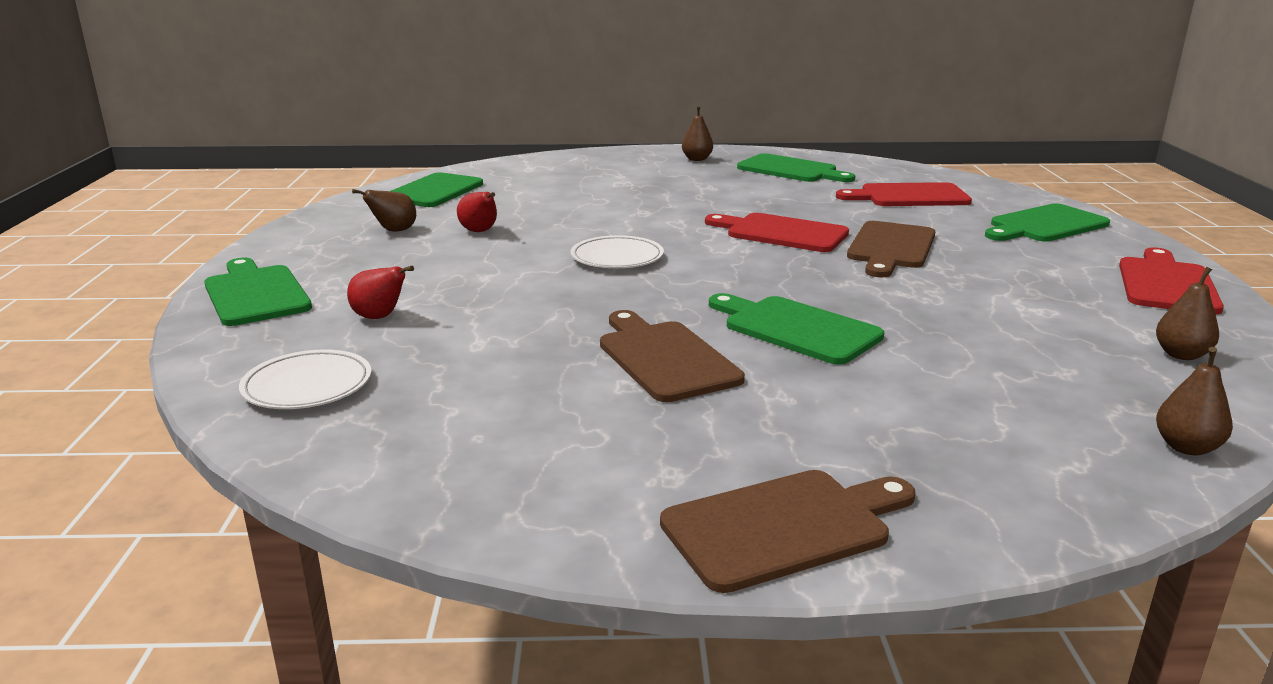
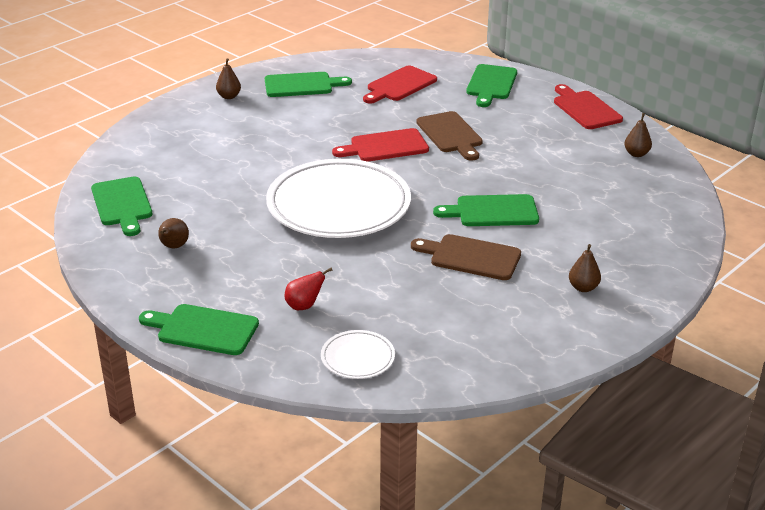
camera: 45 degrees left, 10 degrees up
(480, 232) = (226, 222): red pear -> none
(617, 257) = (338, 205): white plate -> white plate, size x2.32
(784, 527) = (626, 306): brown cutting board -> none
(1186, 447) = (686, 203): brown pear -> brown pear (583, 288)

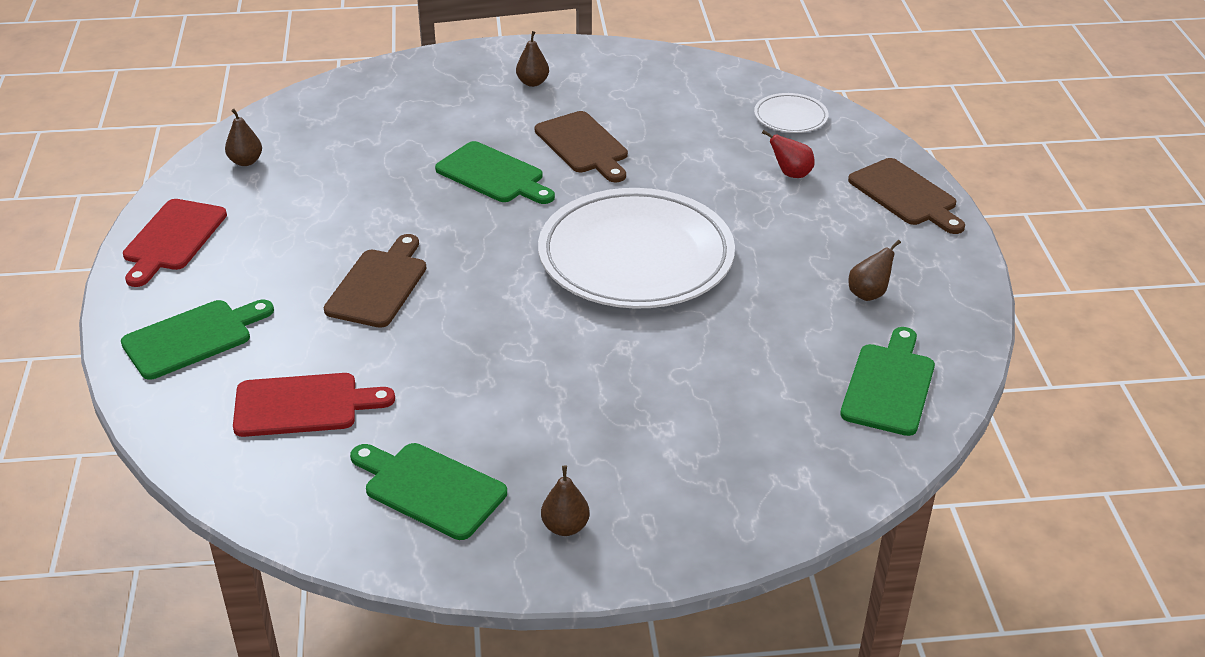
camera: 140 degrees left, 5 degrees up
(203, 329) = (905, 195): green cutting board -> brown cutting board
(385, 146) = (478, 308): red cutting board -> none

